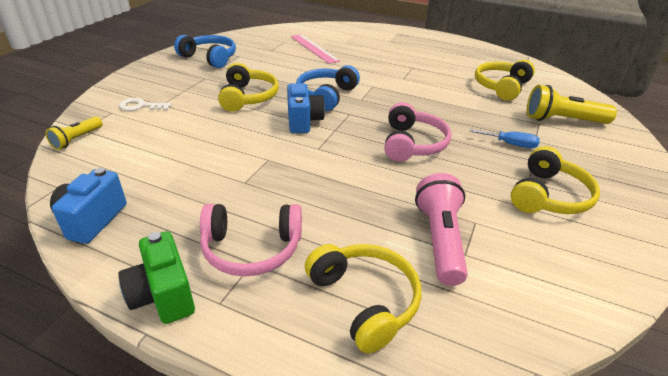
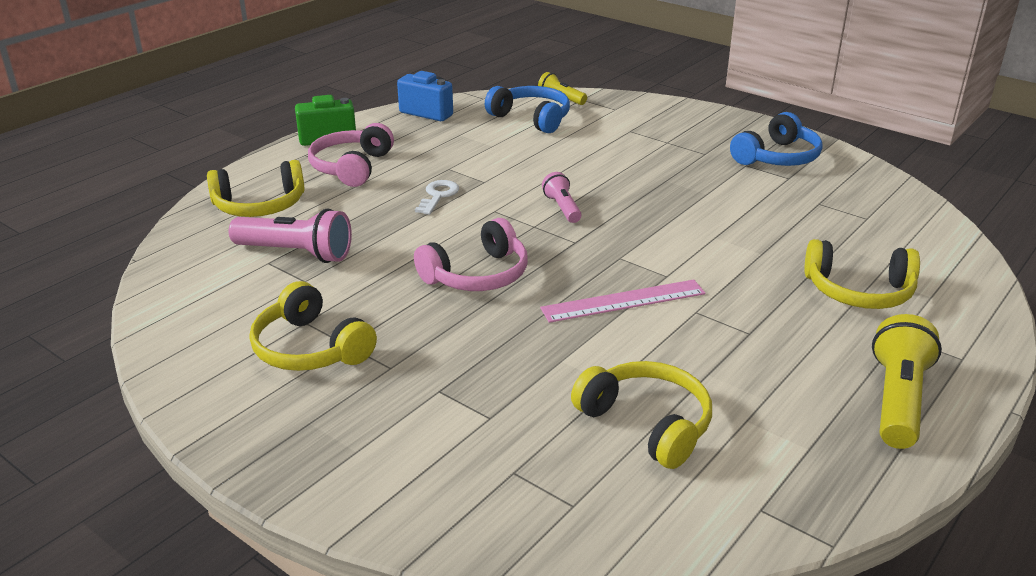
camera: 105 degrees right, 5 degrees down
(141, 106) = (627, 121): white key -> white key (438, 196)
(248, 97) = (640, 178): yellow headphones -> yellow headphones (858, 291)
(303, 121) = (562, 208): blue camera -> pink flashlight
(314, 48) = (835, 242): pink ruler -> pink ruler (623, 301)
(326, 96) = (636, 231): blue headphones -> blue headphones (531, 118)
(412, 144) = (477, 275): pink headphones -> pink headphones turned 60 degrees counterclockwise
(510, 144) = (439, 360): blue screwdriver -> none
(562, 120) = (489, 452): yellow flashlight -> yellow flashlight (897, 400)

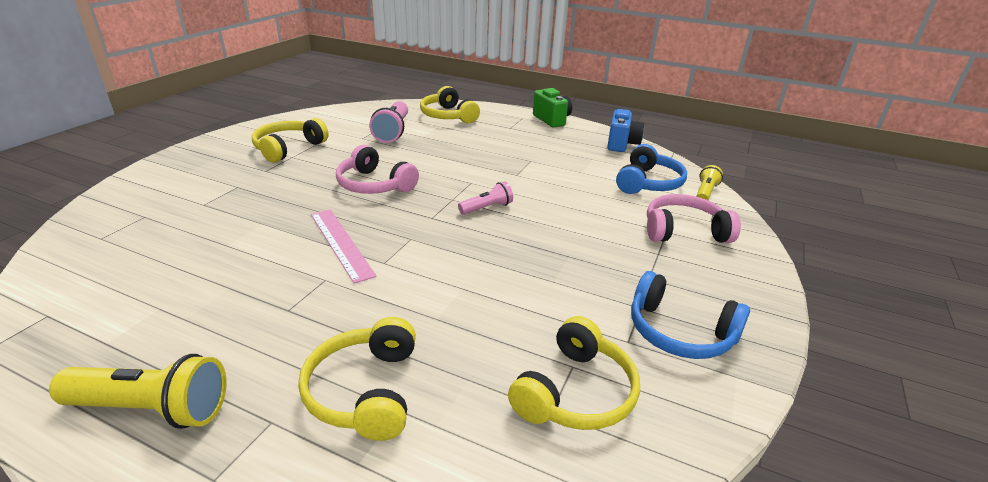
camera: 75 degrees right, 0 degrees up
(352, 167) = (512, 132): pink headphones -> pink headphones (684, 231)
(438, 196) = (484, 161): white key -> none
(646, 424) = (173, 261): yellow headphones -> yellow headphones (575, 392)

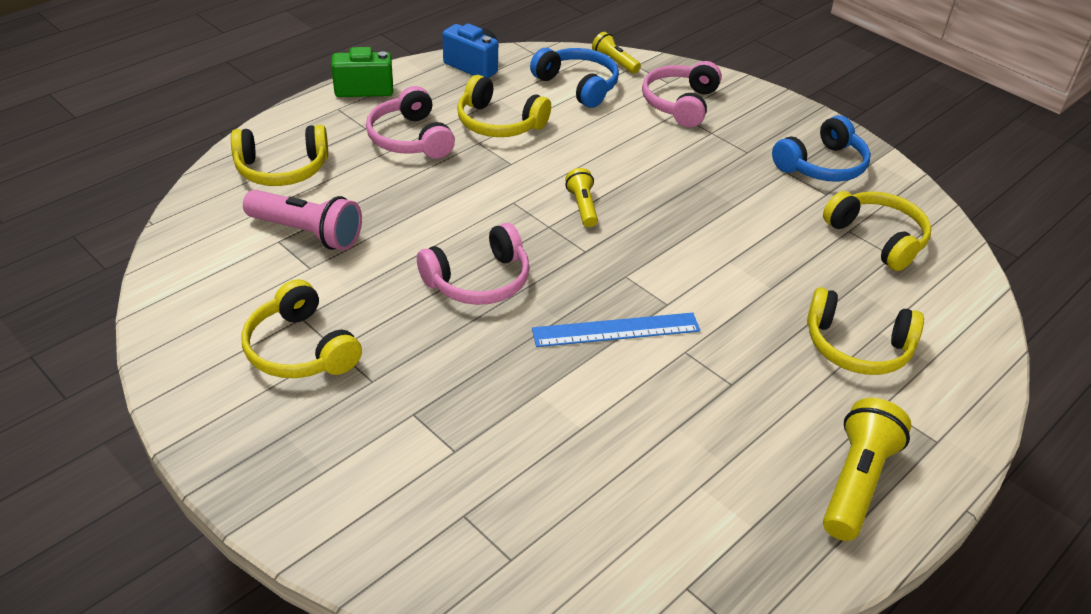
camera: 70 degrees left, 10 degrees up
(341, 243) = (616, 330): pink ruler -> blue ruler
(487, 208) = (582, 206): pink flashlight -> yellow flashlight
(512, 140) = (410, 138): none -> pink headphones
(561, 163) = (499, 123): none -> yellow headphones

